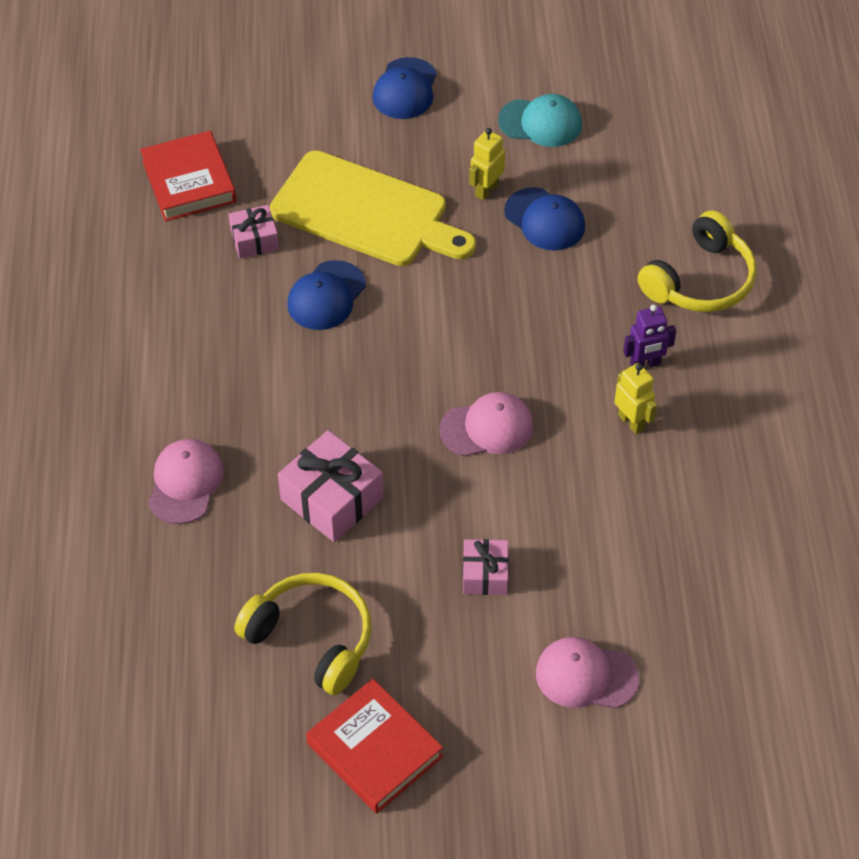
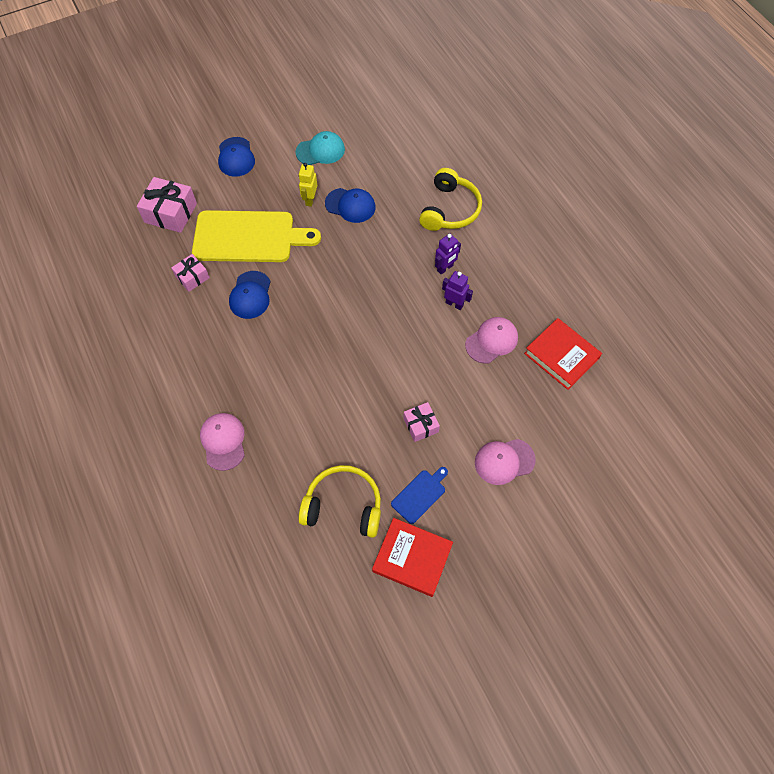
camera: 25 degrees left, 10 degrees up
(189, 181) = (136, 256): red book -> red book (561, 356)
(332, 499) = (313, 416): pink gift -> pink gift (171, 213)
(432, 670) = (420, 495): none -> blue cutting board
(487, 428) = (379, 338): pink cap -> pink cap (491, 341)
(631, 422) = (454, 304): yellow robot -> purple robot

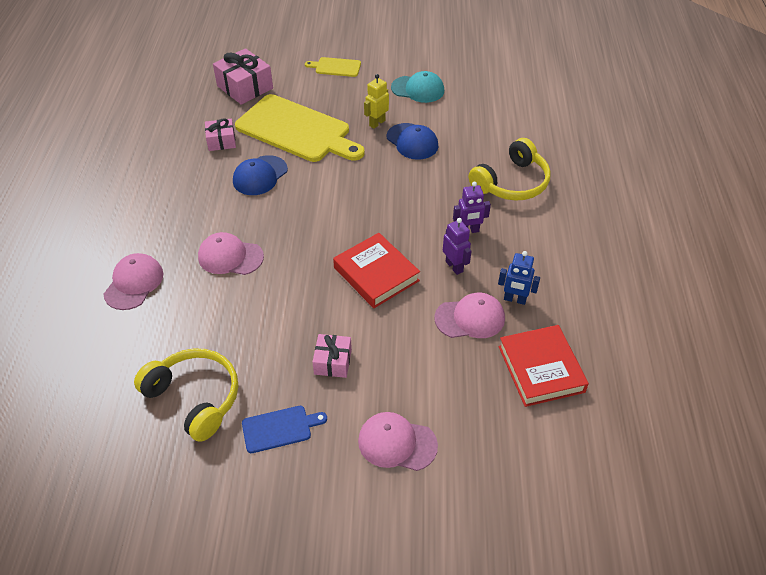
camera: 30 degrees right, 15 degrees down
(236, 157) = (336, 67): blue cap -> yellow cutting board
(282, 380) = (230, 257): none -> pink cap
(412, 558) = (222, 488): red book -> red book (376, 274)
(512, 310) = (515, 299): none -> blue robot

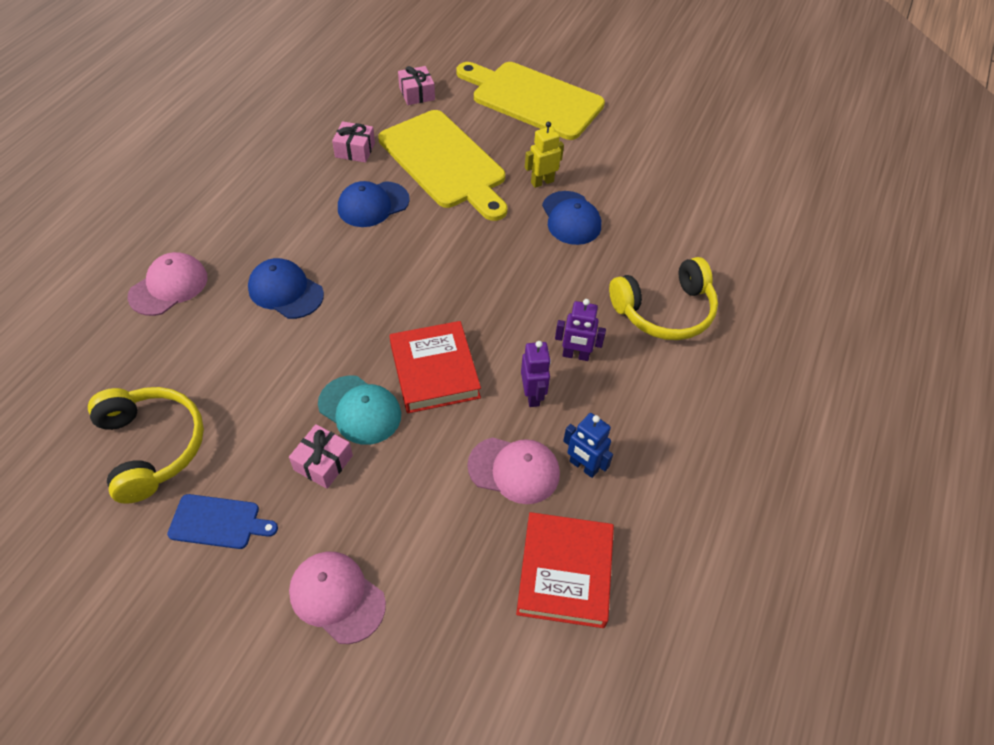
camera: 20 degrees right, 5 degrees up
(230, 257) = (285, 291): pink cap -> blue cap
(245, 87) = (417, 93): pink gift -> pink gift, size x0.60
(336, 67) = (533, 99): yellow cutting board -> yellow cutting board, size x2.23
(418, 89) = (614, 154): turquoise cap -> turquoise cap (360, 410)

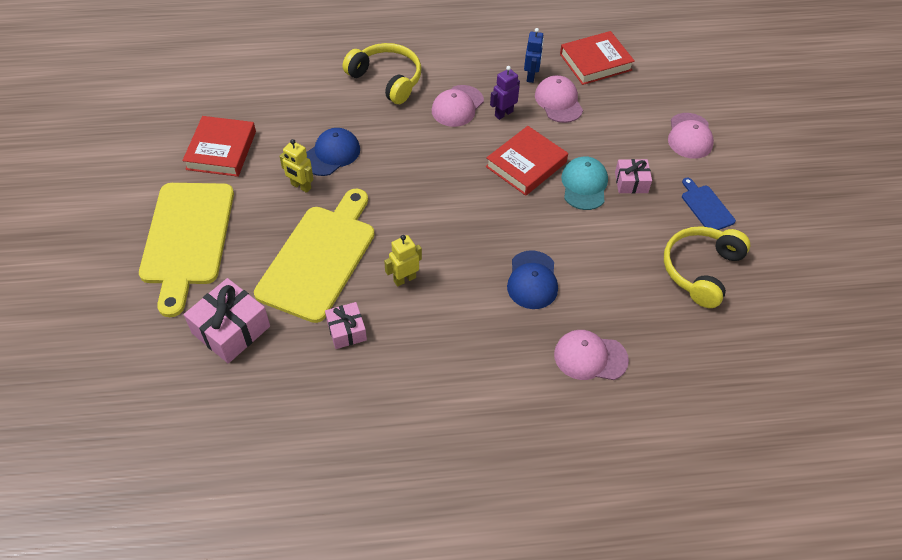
camera: 120 degrees left, 0 degrees up
(373, 204) = (404, 279): blue cap -> yellow robot
(417, 93) = (231, 330): pink gift -> pink gift, size x1.67
(575, 355) = (457, 106): purple robot -> pink cap
(629, 148) = (221, 150): none -> red book

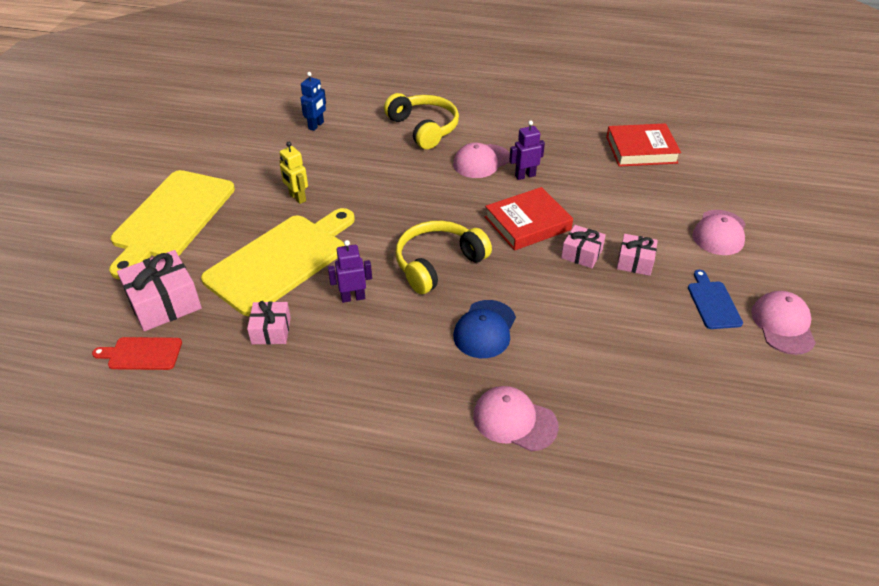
camera: 20 degrees right, 10 degrees down
(221, 150) = (243, 156): red book -> none
(239, 386) = (142, 354): none -> red cutting board
(331, 154) = (340, 177): blue cap -> none
(404, 279) = (353, 297): yellow robot -> purple robot
(531, 76) = (568, 150): blue robot -> blue robot (316, 125)
(558, 101) = (587, 176): pink cap -> pink cap (783, 325)
(584, 185) = (581, 254): turquoise cap -> pink gift
(701, 270) = (682, 364): yellow headphones -> yellow headphones (438, 264)

